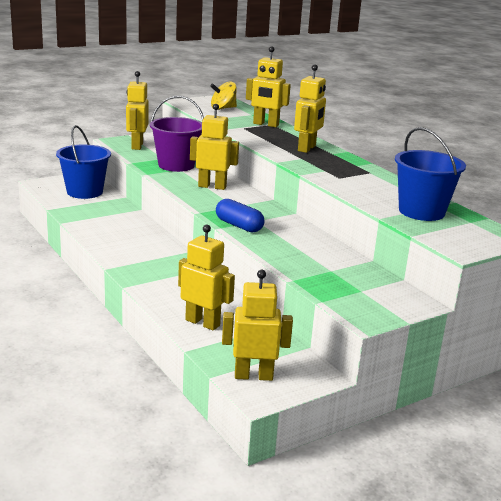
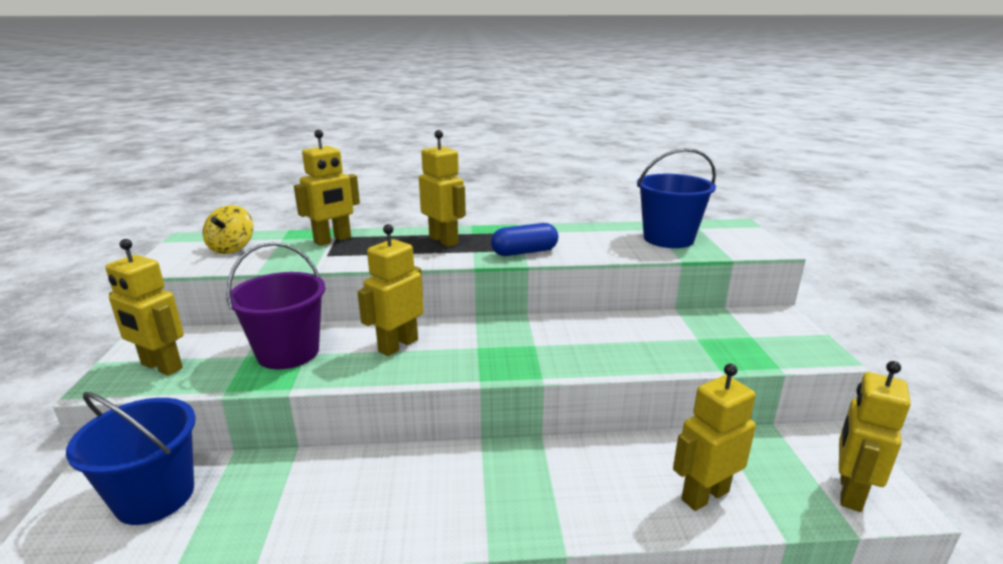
camera: 60 degrees left, 0 degrees up
(239, 226) = (545, 362): blue capsule -> blue capsule (524, 252)

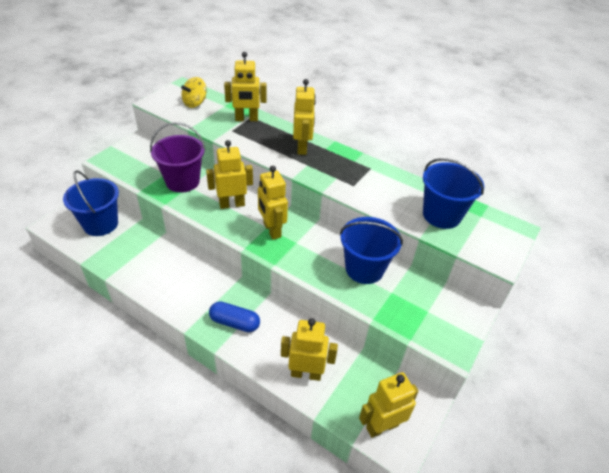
camera: 35 degrees right, 20 degrees up
(161, 366) = (130, 162): yellow robot -> yellow robot (271, 230)
(524, 252) = (334, 180): blue capsule -> blue capsule (234, 322)
(641, 332) = (364, 269): none -> blue bucket

